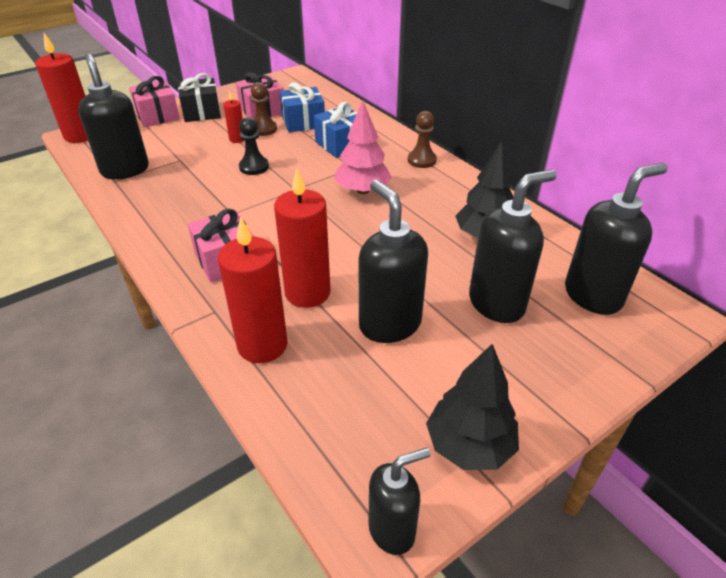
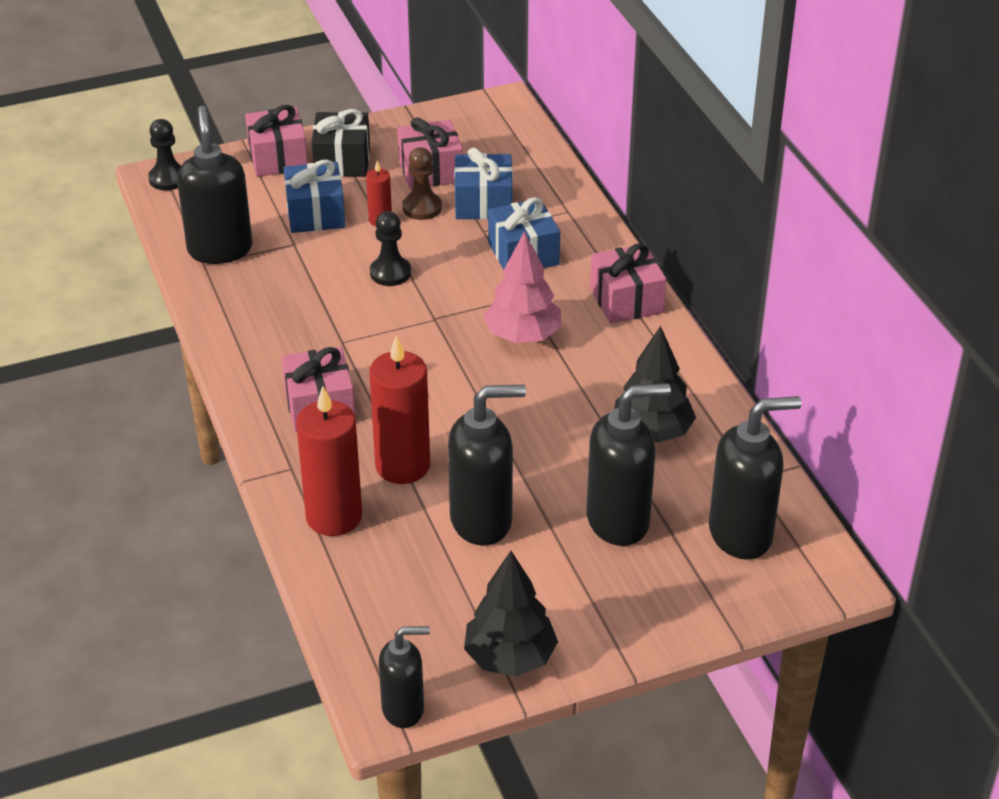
camera: 15 degrees right, 0 degrees up
(80, 135) = (168, 179): red candle -> black pawn
(191, 141) = (315, 214): none -> blue gift
(389, 324) = (482, 520): black soap dispenser -> black soap dispenser turned 90 degrees clockwise
(421, 160) = (626, 300): brown pawn -> pink gift

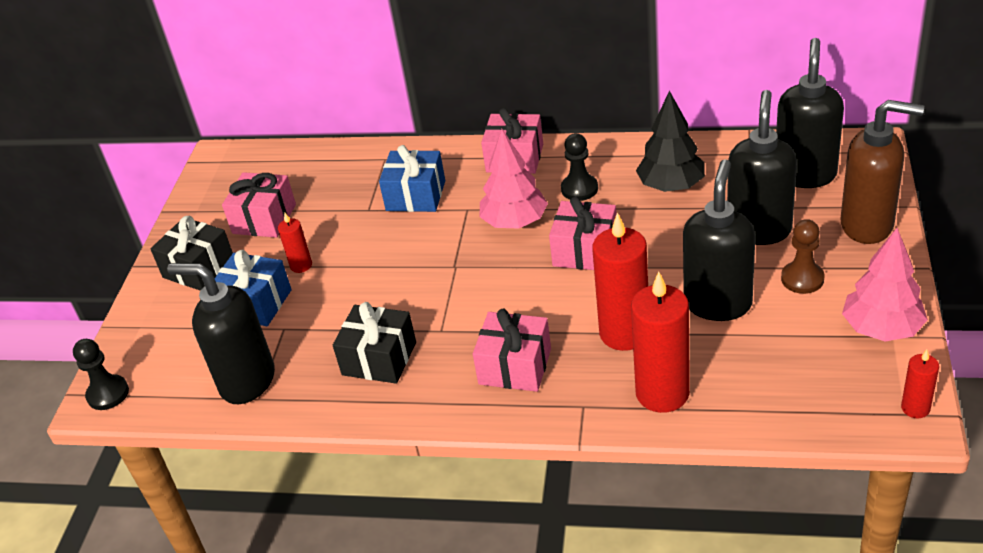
camera: 55 degrees left, 0 degrees up
(278, 158) = (154, 308): pink gift -> pink gift (585, 251)
(286, 316) = (379, 359): none -> black gift
(390, 273) = (375, 277): black pawn -> black pawn (579, 189)
(404, 709) = (915, 408): black soap dispenser -> red candle
(422, 208) = (307, 236): brown pawn -> brown pawn (802, 279)
(483, 203) = (334, 200): blue gift -> none
(510, 657) = (881, 329): black tree -> pink tree
(679, 608) = (867, 225): none -> brown soap dispenser

